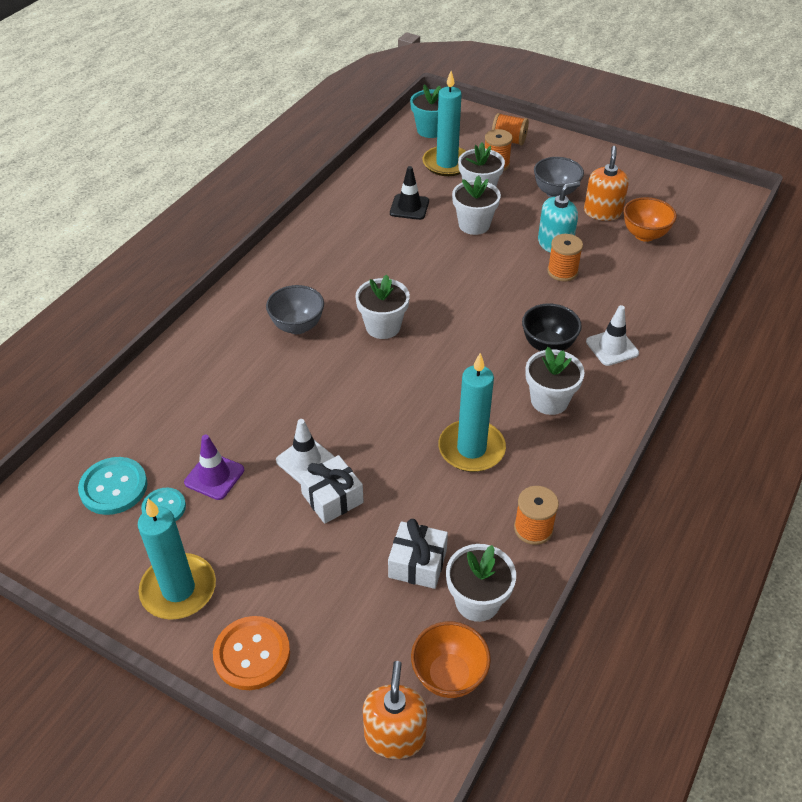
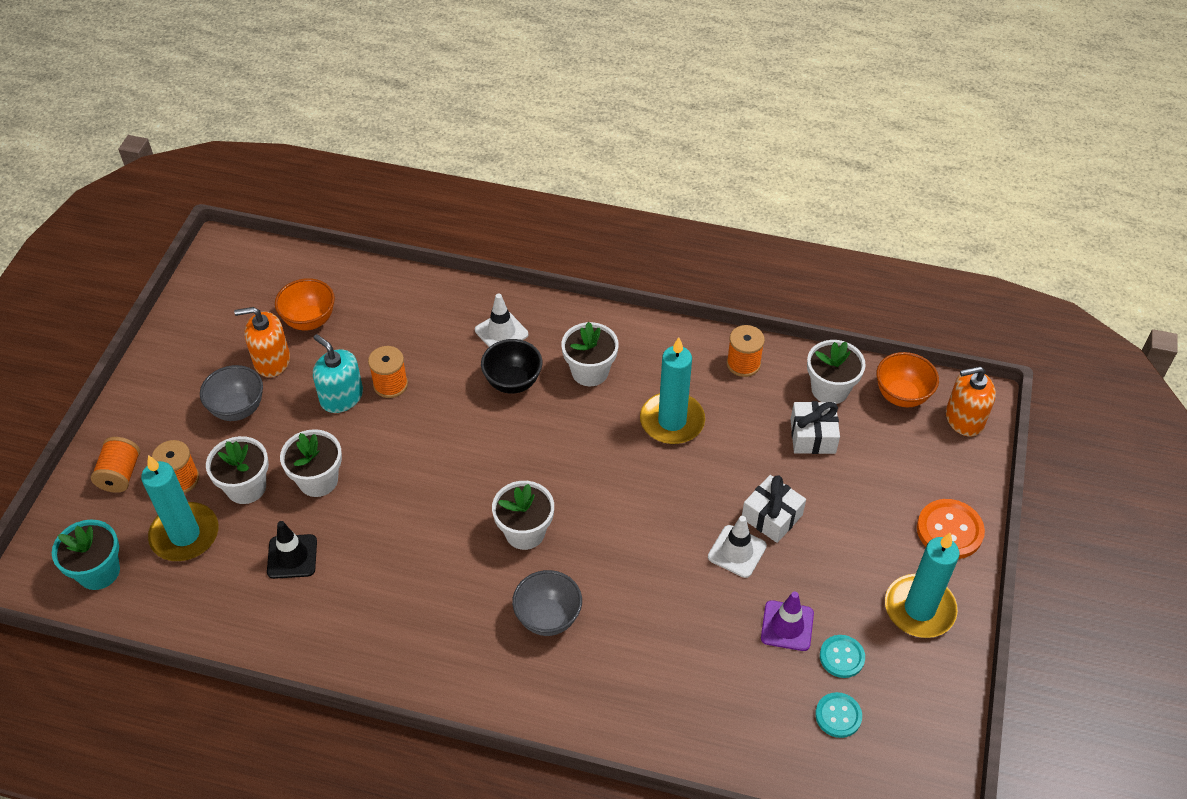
camera: 105 degrees left, 5 degrees up
(113, 487) = (838, 716): turquoise button -> turquoise button, size x0.64

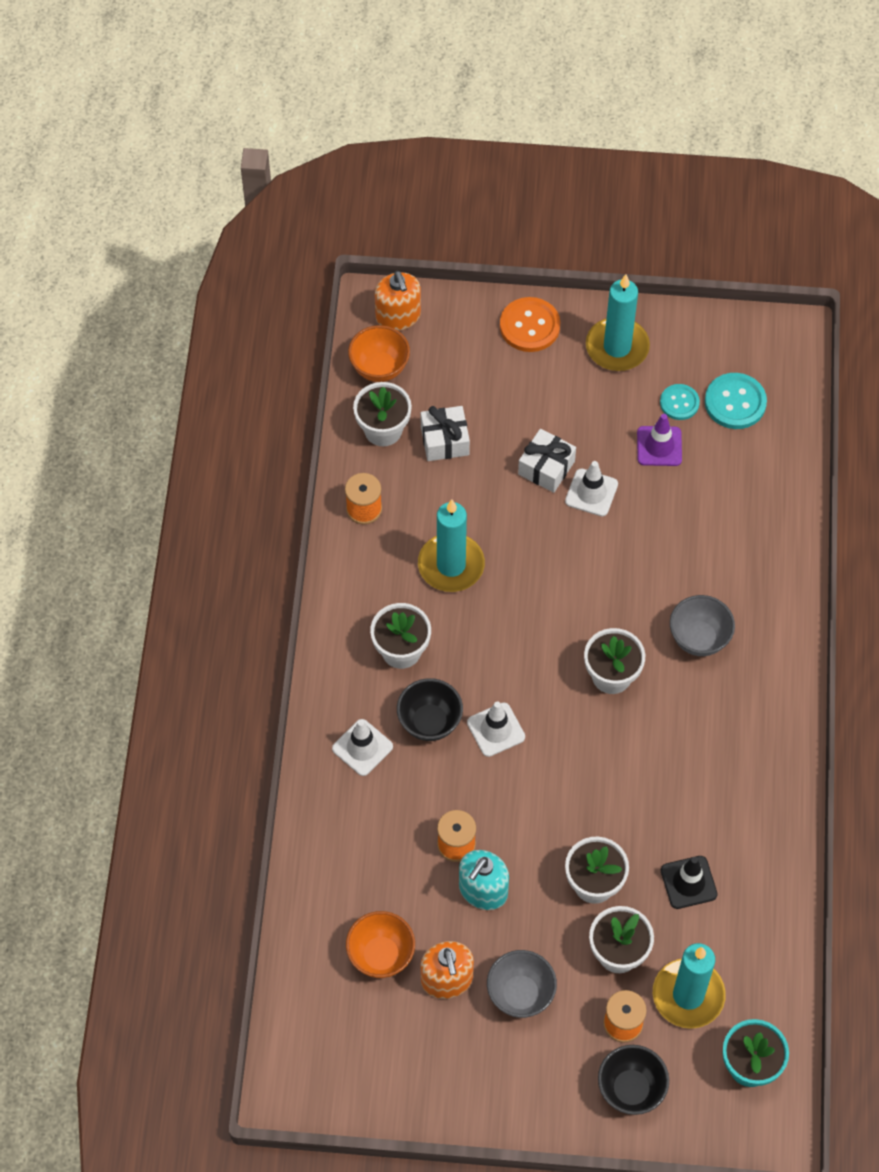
camera: 100 degrees left, 10 degrees up
(120, 474) = (631, 1089): orange spool -> black bowl
(492, 430) = (496, 730): none -> white traffic cone
(838, 716) = (735, 402): turquoise button -> turquoise button, size x1.56

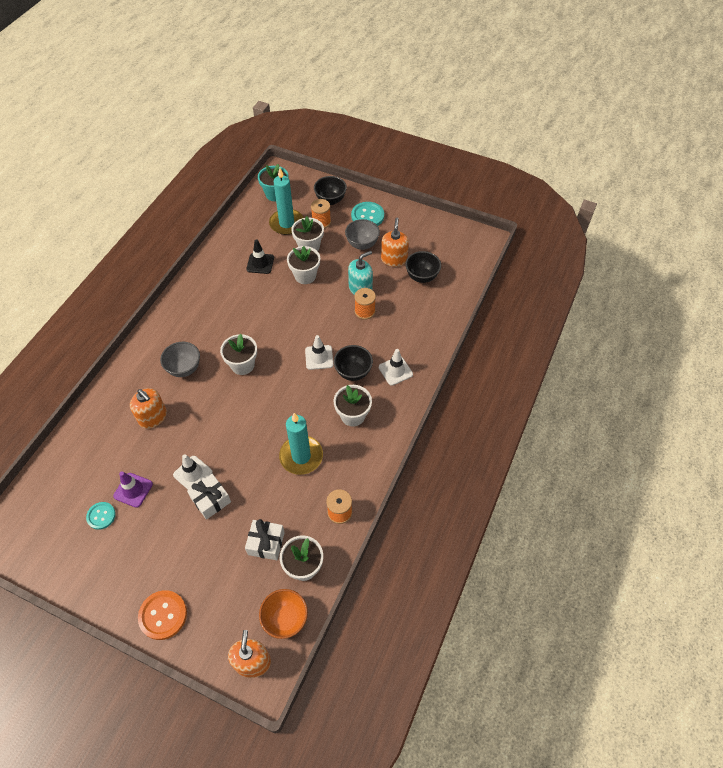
camera: 160 degrees left, 5 degrees down
(381, 955) = (421, 277): orange bowl -> black bowl
(617, 347) = (114, 574): turquoise candle -> none
(698, 550) = (153, 417): none -> orange soap dispenser
(735, 402) = (67, 503): turquoise button -> turquoise button (367, 216)

